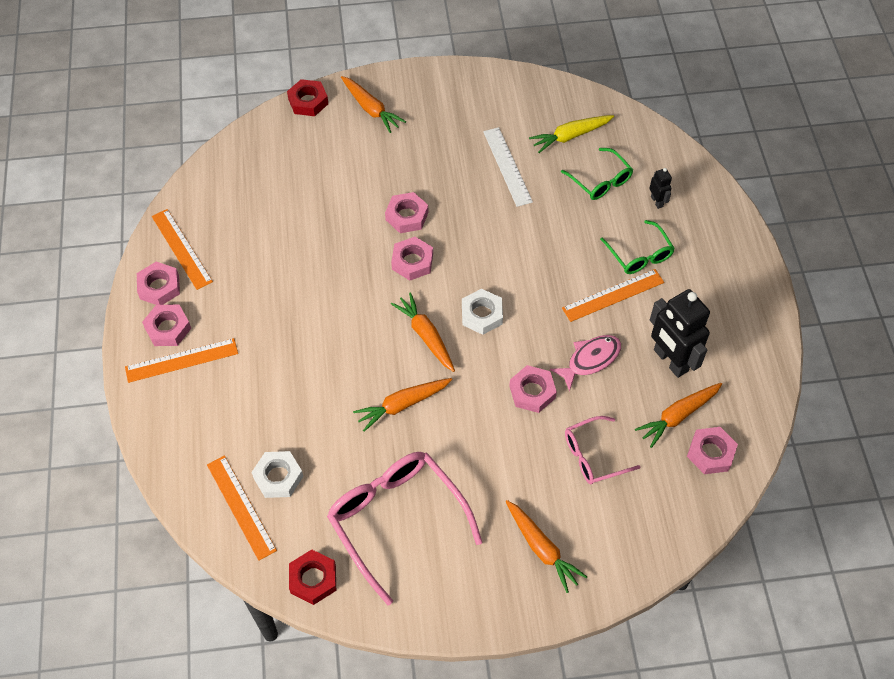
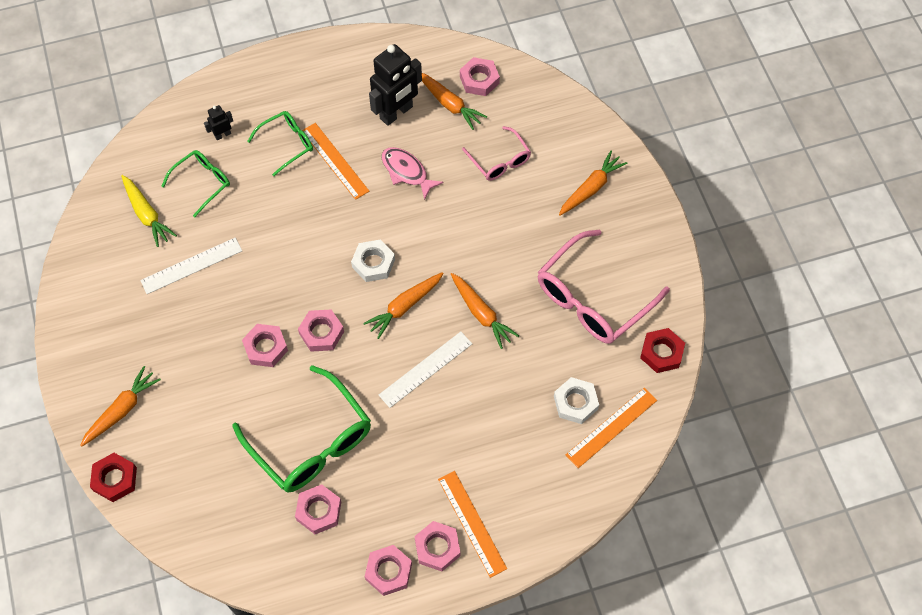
camera: 100 degrees left, 5 degrees up
(181, 249) = (336, 563): orange ruler -> none
(302, 242) = (311, 442): none -> green glasses
(351, 344) = (425, 369): none -> white ruler
(532, 392) = (447, 212): pink nut -> pink nut (319, 511)

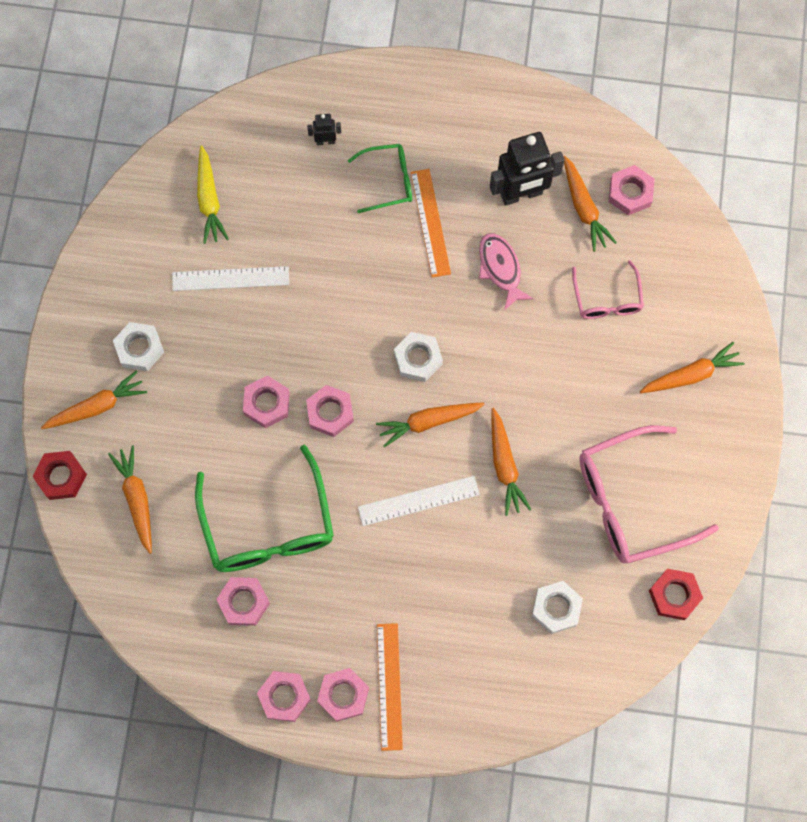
camera: 25 degrees right, 10 degrees up
(138, 350) = (139, 348): none -> white nut
(189, 469) = (137, 499): none -> orange carrot
(202, 183) = (281, 188): green glasses -> none
(611, 427) = (580, 652): orange ruler -> none

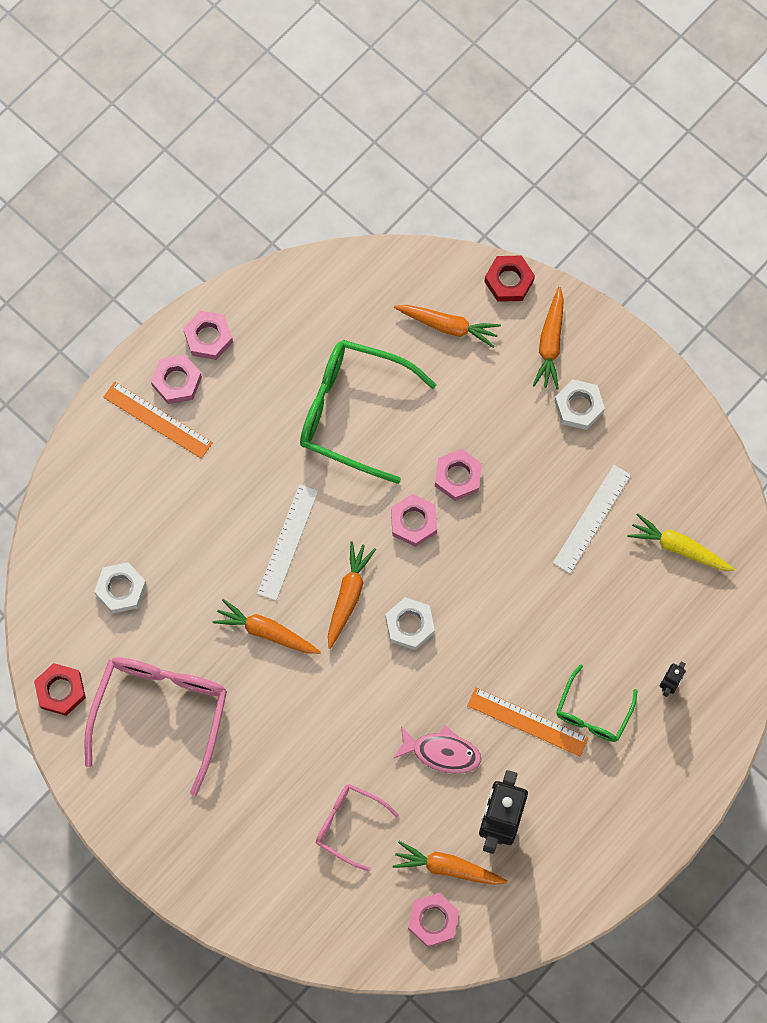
camera: 125 degrees right, 0 degrees up
(244, 602) = (304, 354): pink nut -> none
(691, 375) = (230, 846): orange carrot -> none

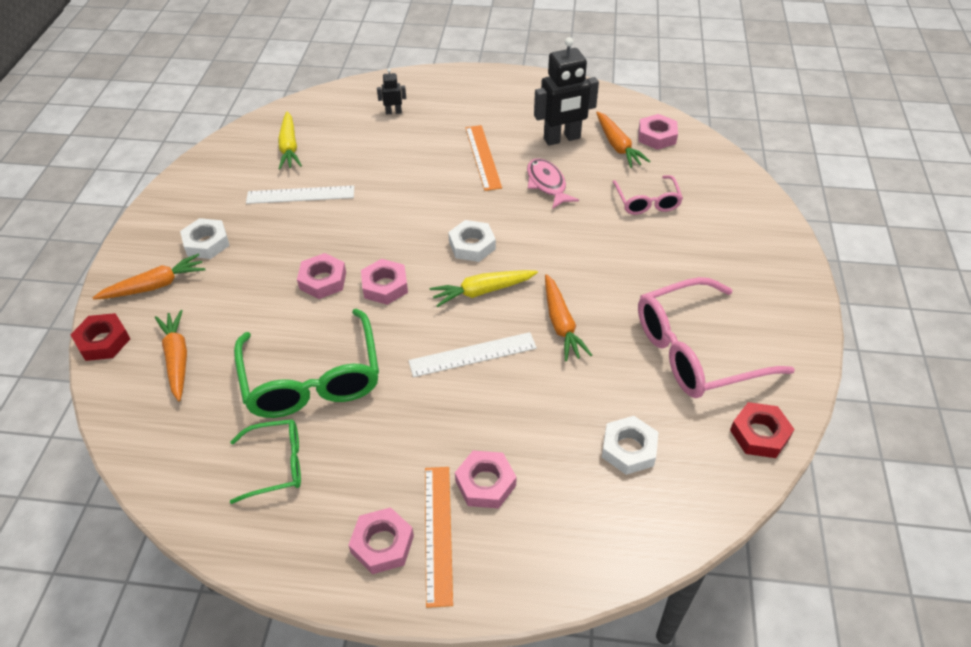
camera: 125 degrees left, 25 degrees down
(208, 337) = (311, 547): pink nut -> pink nut (485, 483)
(348, 596) = (482, 291): orange carrot -> yellow carrot
(593, 712) = (446, 133): green glasses -> green glasses (276, 465)

